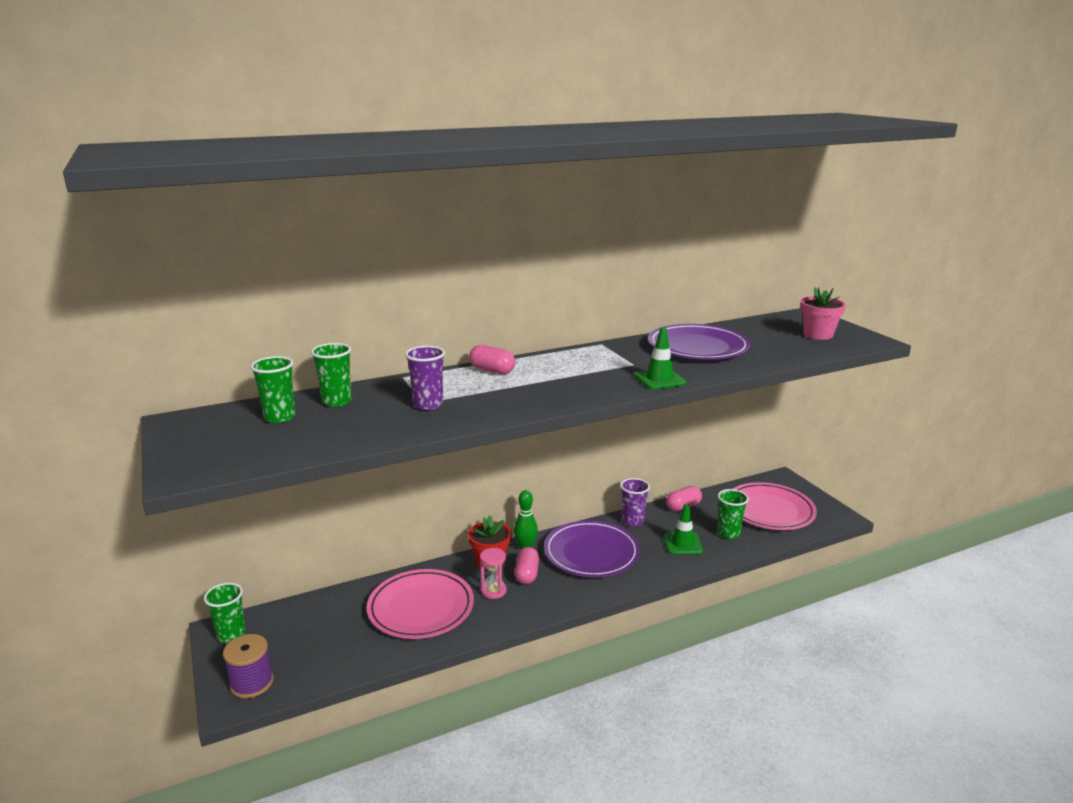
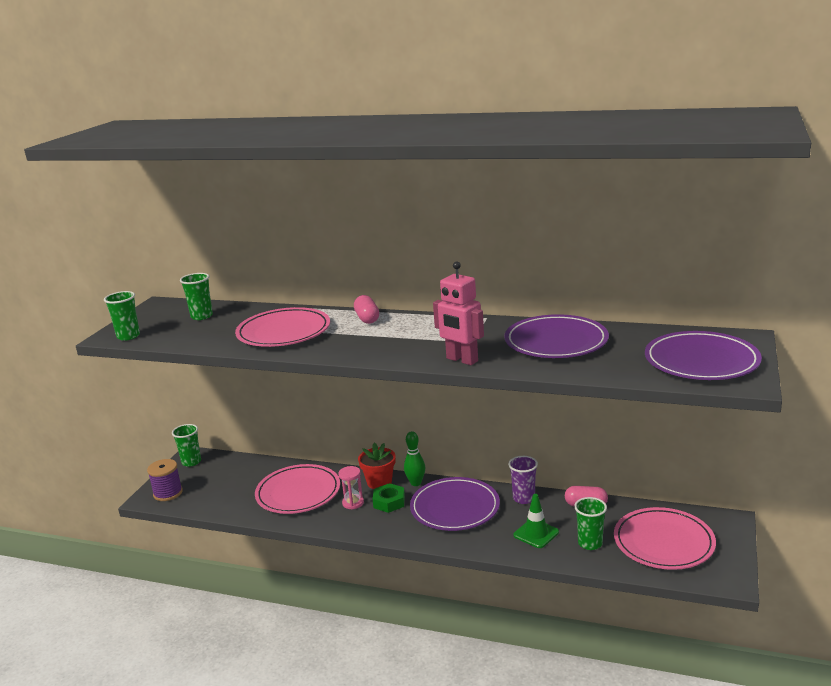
camera: 45 degrees right, 0 degrees up
(337, 401) = (244, 314): green cup -> green cup (128, 336)
(428, 404) = (284, 332): purple cup -> pink plate
(527, 574) = (389, 502): pink capsule -> green nut
(659, 379) = (461, 360): green traffic cone -> pink robot
(818, 335) = (701, 361): pink flower pot -> purple plate

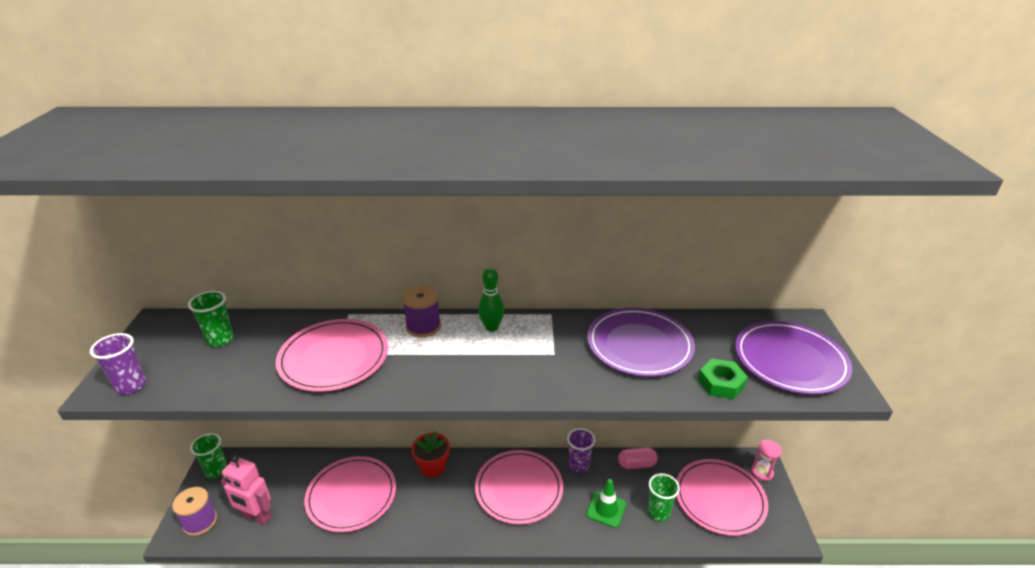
camera: 20 degrees left, 10 degrees up
(128, 336) = (131, 386): green cup -> purple cup
(353, 503) = (414, 500): pink hourglass -> pink hourglass (762, 472)
(367, 318) = (423, 326): pink capsule -> purple spool
(389, 502) = (451, 492): green nut -> green nut (721, 383)
(415, 483) = (469, 462): green bowling pin -> green bowling pin (491, 327)
(455, 508) = (519, 489): purple plate -> pink plate
(461, 360) = (558, 385): pink robot -> pink robot (256, 517)

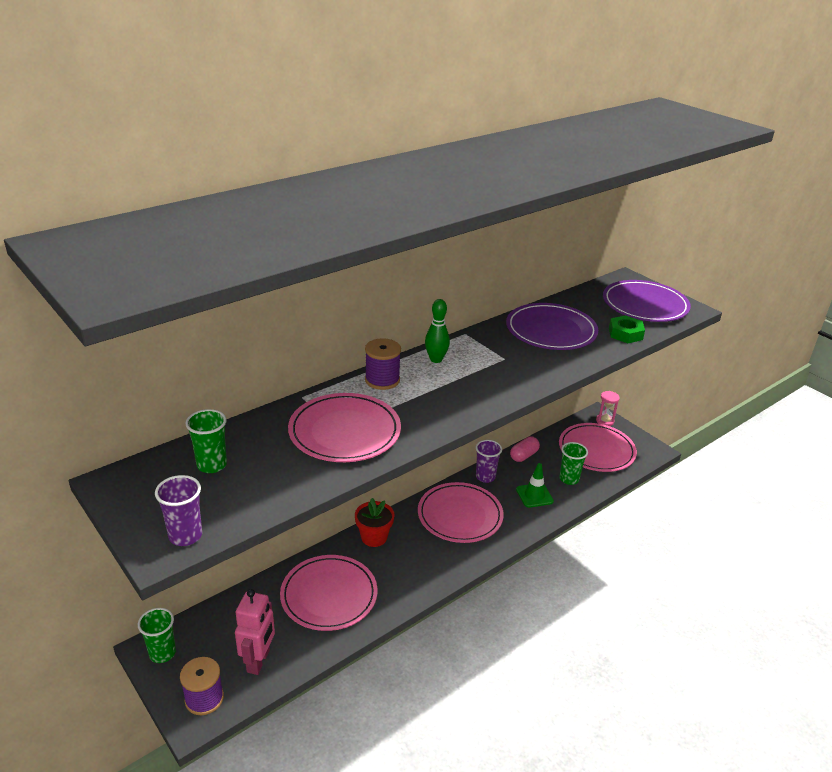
camera: 40 degrees left, 0 degrees up
(256, 517) = (259, 661): pink robot -> pink robot turned 60 degrees counterclockwise

